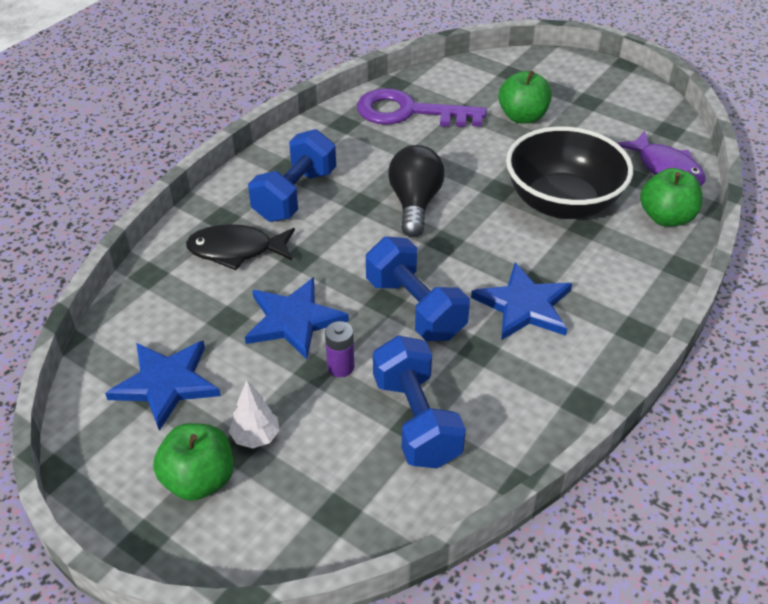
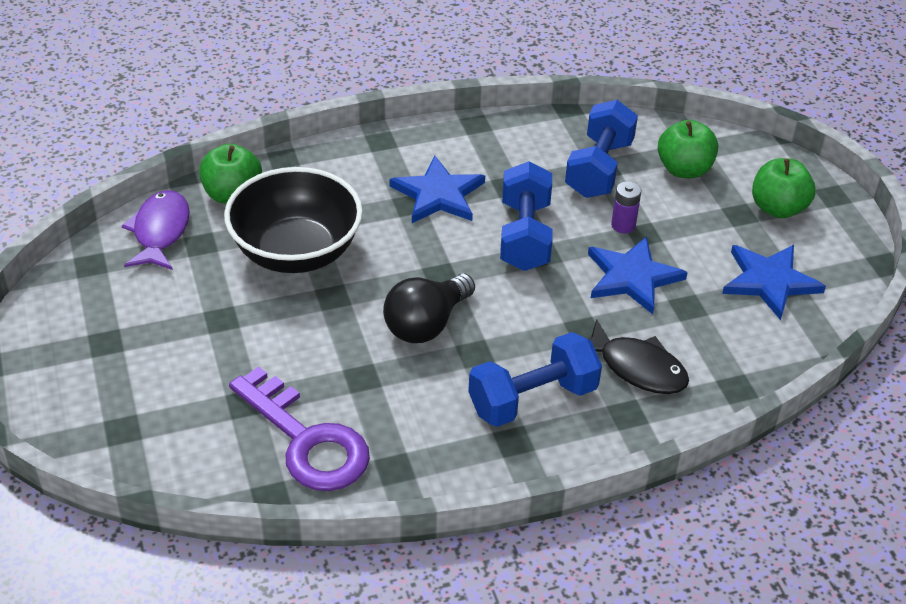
camera: 145 degrees left, 0 degrees up
(255, 437) = (721, 213): white tree -> none
(522, 117) = (199, 361): green apple -> green apple (684, 169)

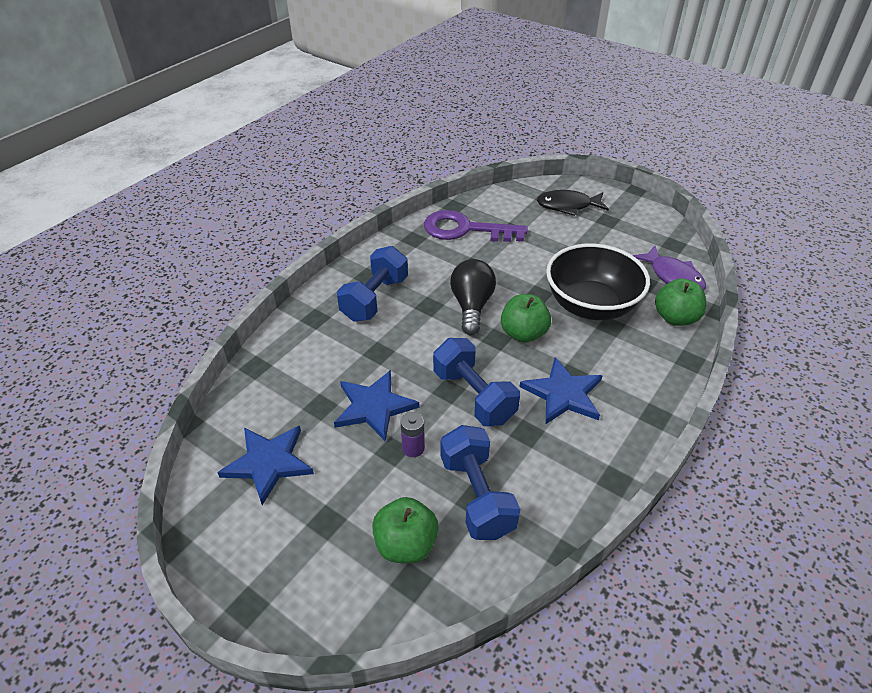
camera: 145 degrees right, 0 degrees up
(637, 368) = (327, 346): black fish -> black fish (568, 206)
(778, 208) = (295, 550): green apple -> green apple (523, 334)

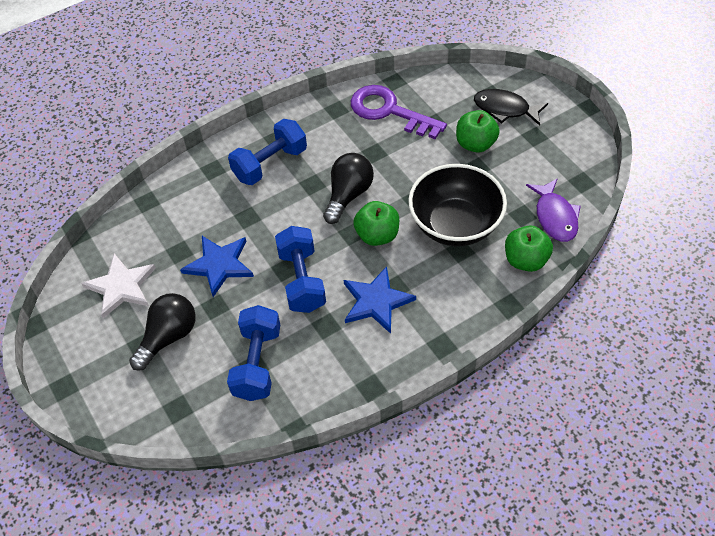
camera: 25 degrees right, 10 degrees up
(268, 463) = (121, 287): blue star -> white star
(355, 501) = (168, 337): none -> black light bulb
(406, 544) = (187, 382): green apple -> green apple (475, 144)
(413, 448) = (231, 309): purple battery -> none

